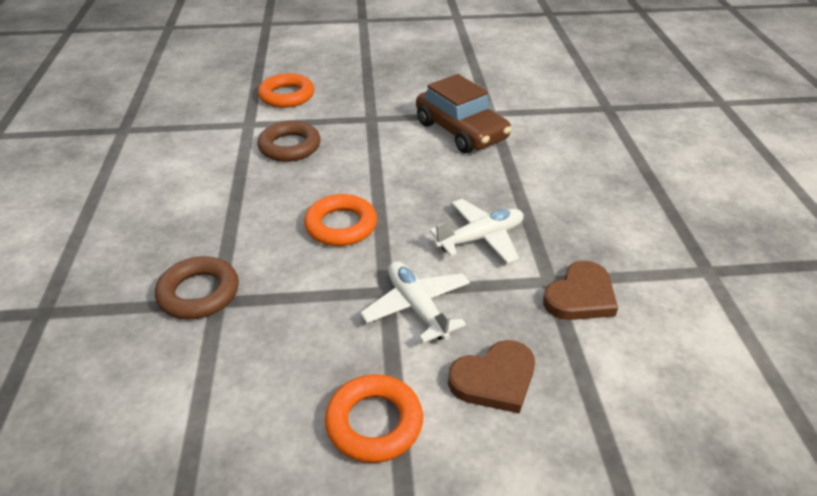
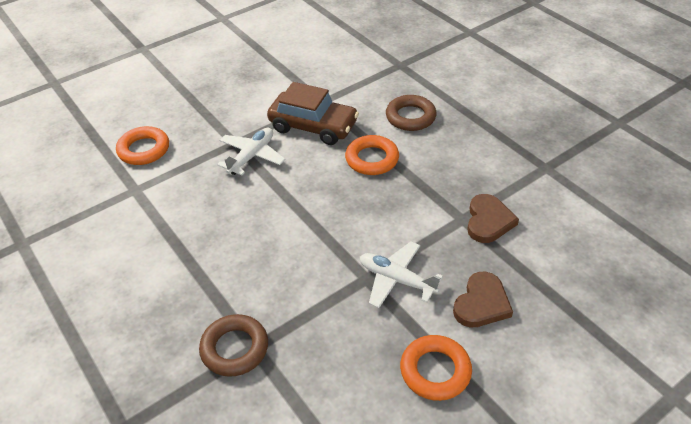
camera: 30 degrees left, 5 degrees up
(290, 147) = (191, 196): brown ring -> brown ring (410, 117)
(341, 225) = (292, 244): orange ring -> orange ring (372, 159)
(481, 238) = (396, 208): white plane -> white plane (252, 156)

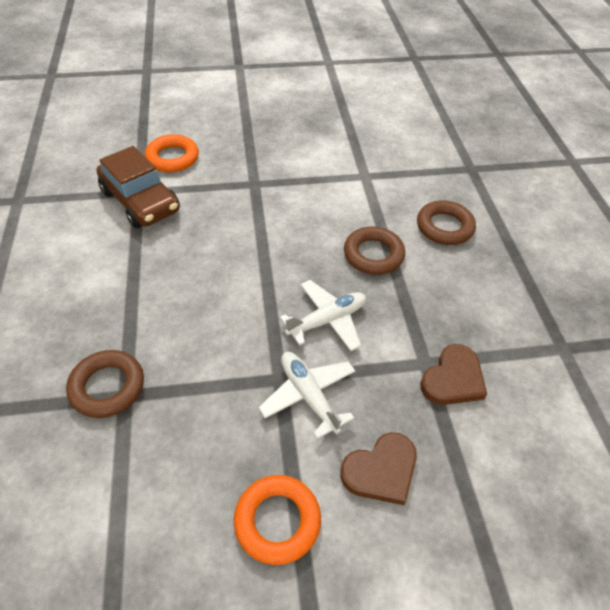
camera: 25 degrees right, 5 degrees up
(252, 156) = (260, 203): white plane -> white plane (327, 320)
(313, 126) = (338, 197): brown car -> brown car (140, 201)
(372, 159) = (373, 255): orange ring -> brown ring

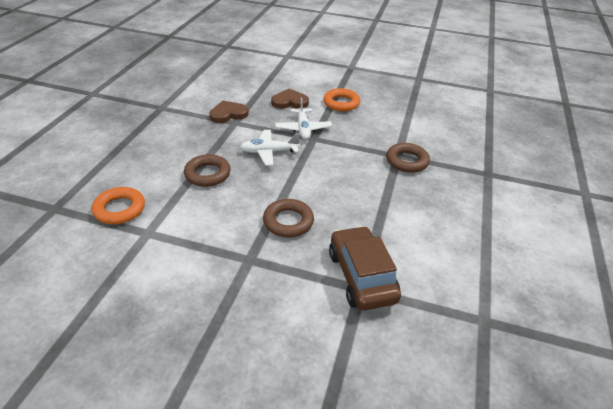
camera: 155 degrees left, 10 degrees down
(172, 158) = (313, 321): orange ring -> orange ring (119, 209)
(444, 227) = (139, 174): brown ring -> brown ring (288, 221)

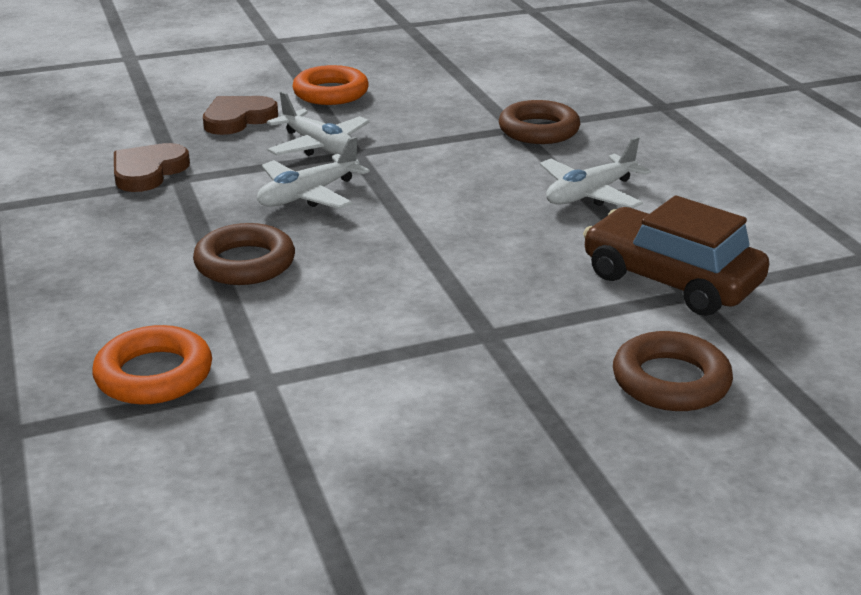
camera: 35 degrees left, 10 degrees down
(288, 221) = (477, 266): brown ring -> brown ring (670, 381)
(385, 208) = (590, 194): none -> white plane

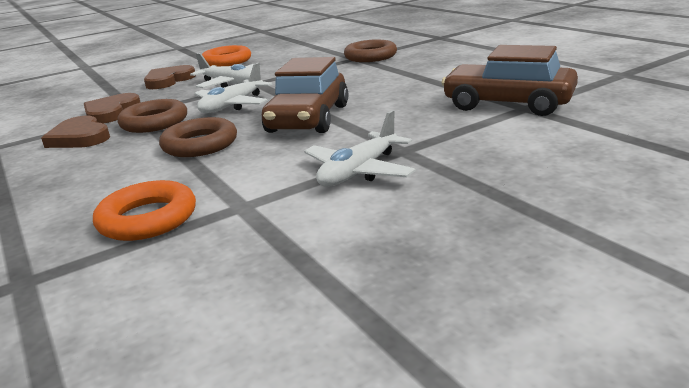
camera: 10 degrees left, 5 degrees down
(100, 213) = (80, 137): none -> brown heart
(397, 246) = (308, 119): none -> brown car
(590, 194) = (423, 76): white plane -> white plane (359, 171)
(670, 381) = (552, 151): brown ring -> brown ring (154, 122)

